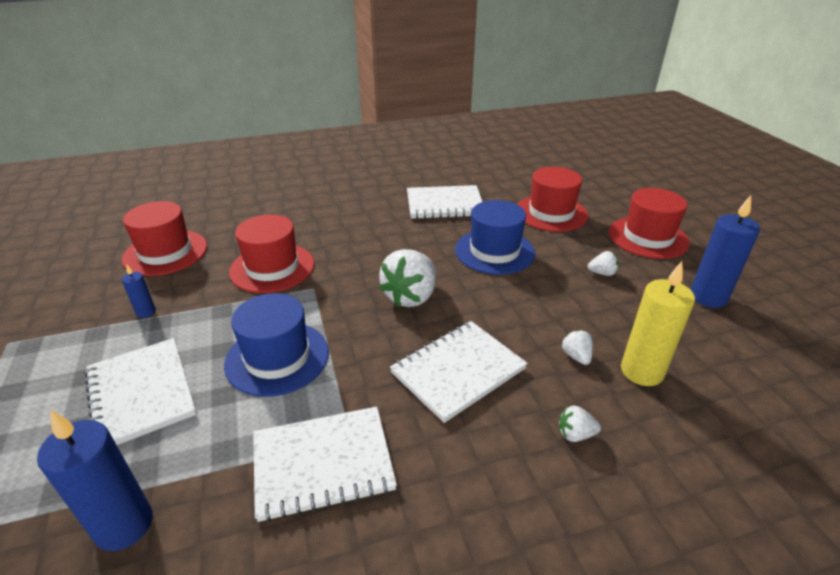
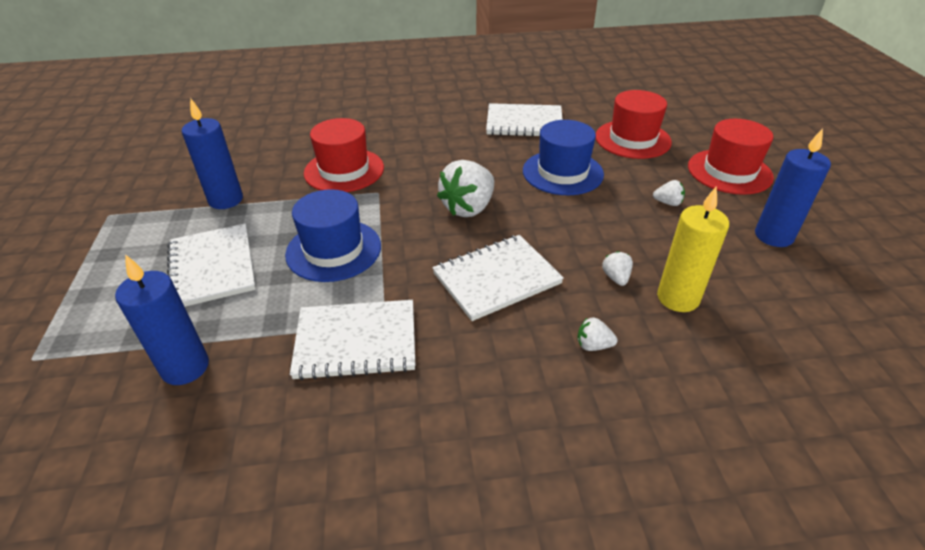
camera: 10 degrees right, 5 degrees up
(146, 312) = (226, 200): blue candle -> blue candle, size x2.00
(165, 252) = (250, 148): red hat -> none

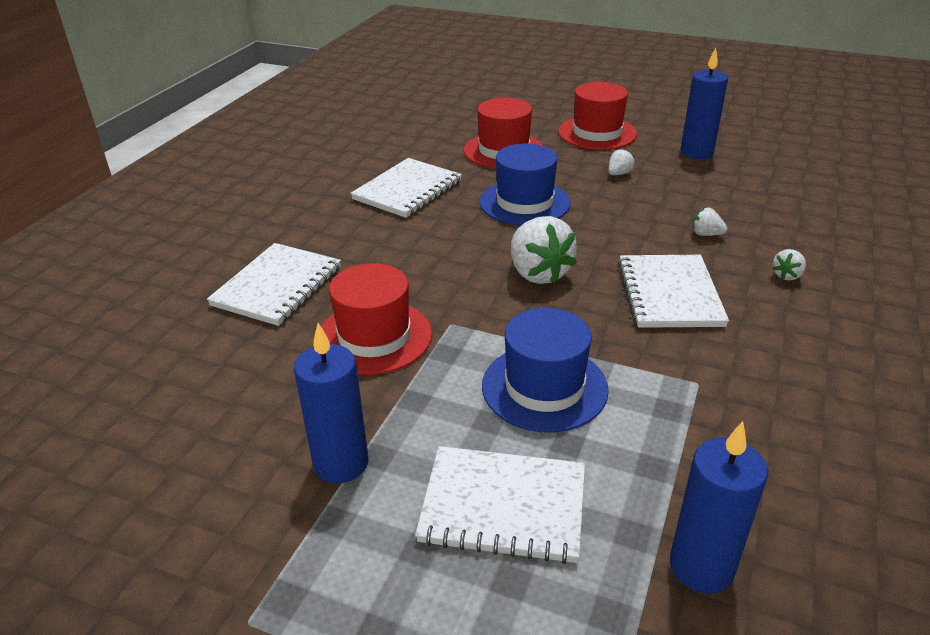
camera: 60 degrees left, 5 degrees down
(356, 341) = (719, 410): white notebook -> white notebook (277, 286)
(678, 298) = (748, 218): yellow candle -> none

